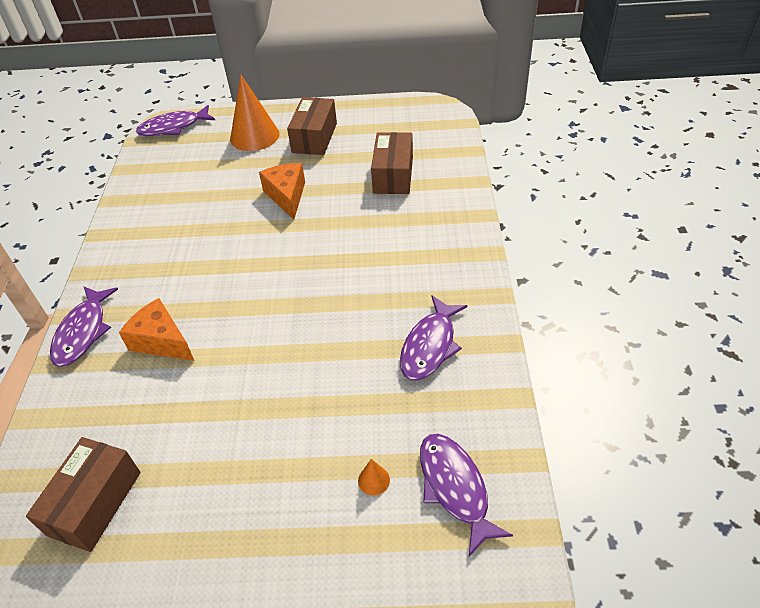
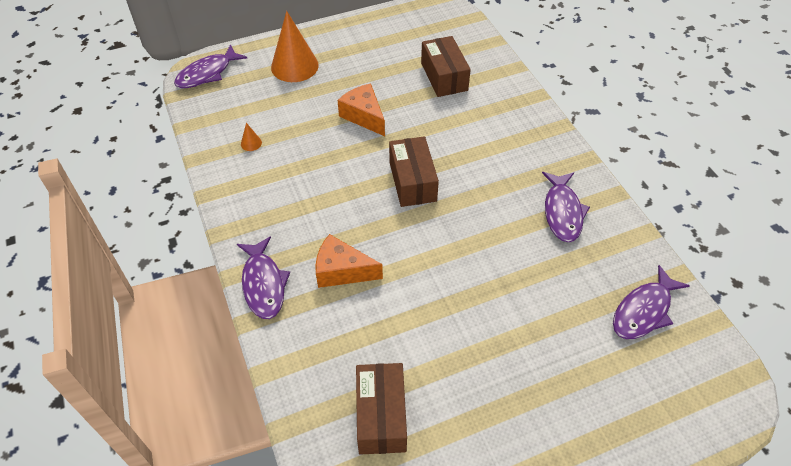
camera: 25 degrees left, 5 degrees up
(314, 138) = (352, 56): brown box -> brown box (412, 181)
(373, 480) = (584, 324): orange cone -> orange cone (251, 143)
(455, 488) = (644, 310): purple fish -> purple fish turned 90 degrees counterclockwise

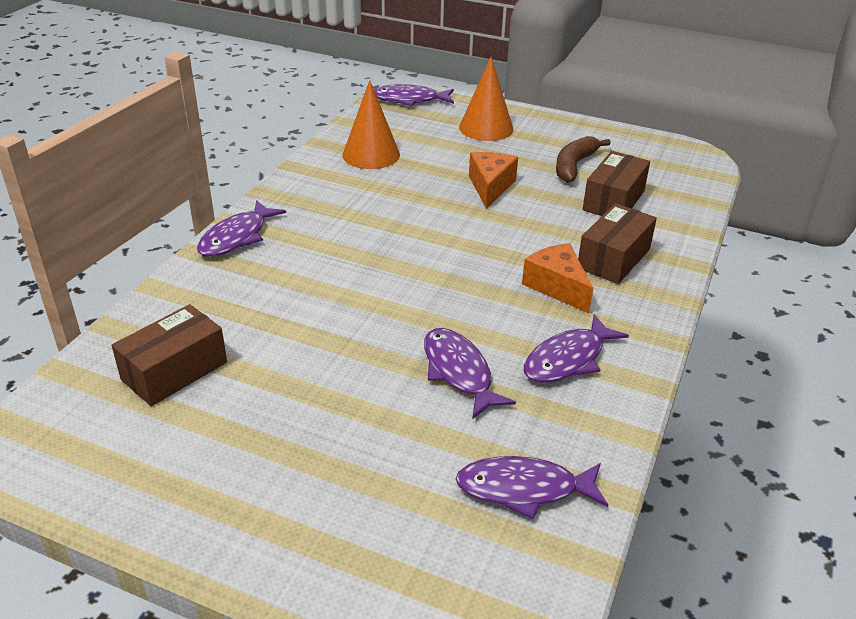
camera: 45 degrees right, 15 degrees down
(251, 143) = (371, 154): orange cone -> orange cone, size x2.49
(342, 271) = (303, 267): orange cheese -> orange cheese (557, 287)
(388, 63) = (574, 165): none -> brown banana
(412, 181) = (459, 250): brown box -> brown box (613, 258)
(526, 268) = (459, 372): none -> purple fish

